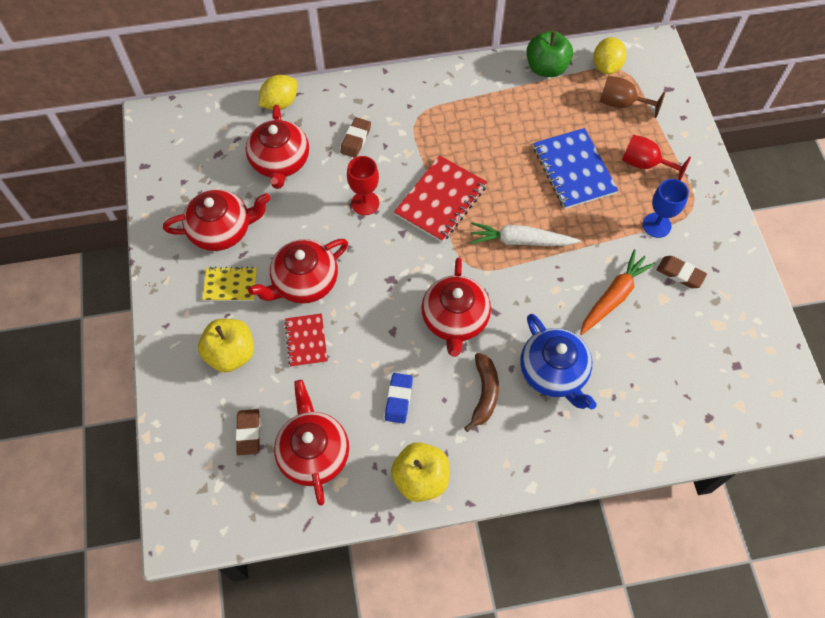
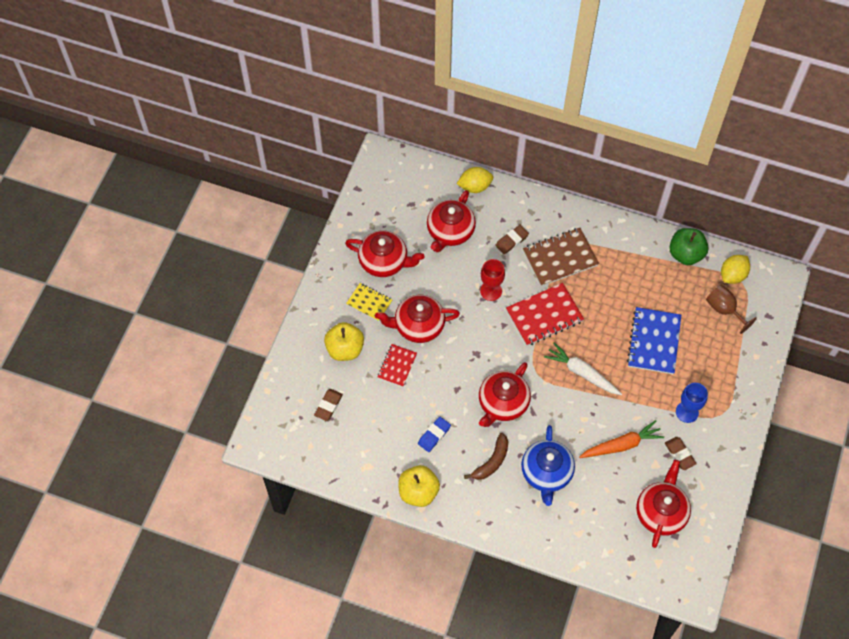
camera: 30 degrees right, 0 degrees up
(313, 452) = (361, 439): red teapot -> red teapot (661, 512)
(419, 133) = (560, 258): none -> brown notebook
(645, 164) = (709, 364): red goblet -> none

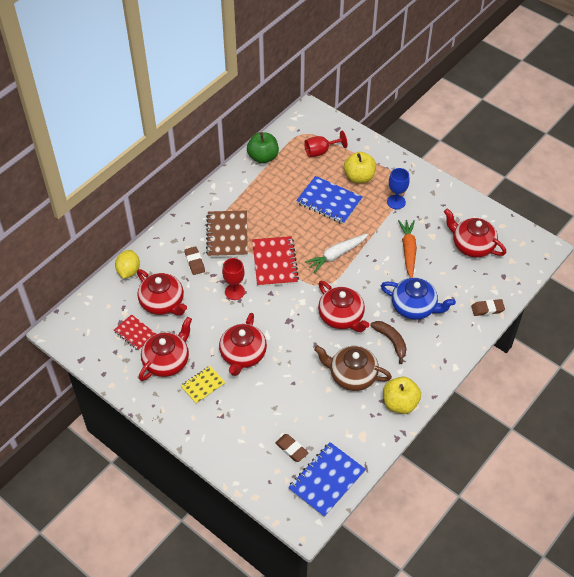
camera: 70 degrees left, 10 degrees down
(306, 448) = (326, 480): none -> blue notebook
(345, 349) = (240, 419): yellow apple -> yellow apple (359, 177)
(397, 366) = (275, 383): red notebook -> red notebook (135, 333)
(434, 435) = (352, 375): blue eraser -> brown teapot
(679, 454) = (429, 218): brown eraser -> brown eraser (487, 309)
(724, 310) = (321, 151): brown goblet -> red goblet
(732, 275) = (294, 136): yellow lemon -> none

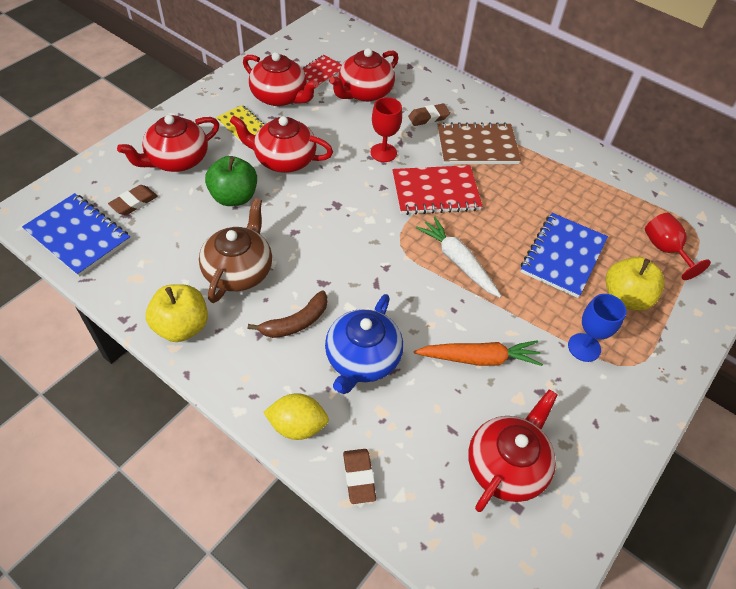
camera: 85 degrees right, 0 degrees up
(128, 271) = (409, 66): yellow lemon -> yellow lemon (297, 425)
(263, 157) = (629, 183): green apple -> green apple (234, 197)
(341, 317) = (342, 263): red teapot -> red teapot (177, 160)

